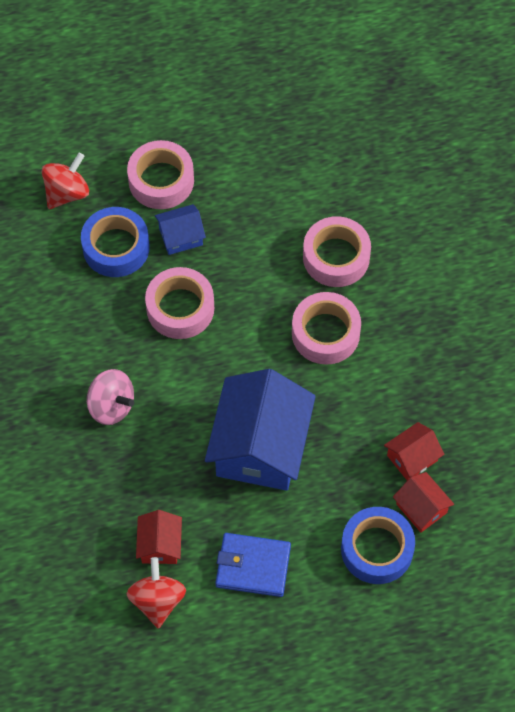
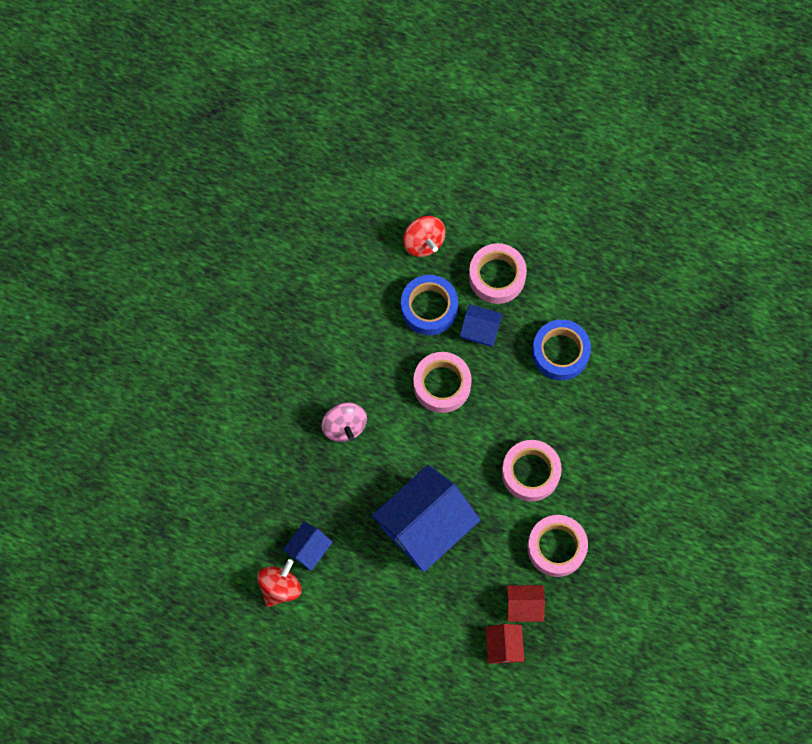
camera: 35 degrees right, 10 degrees up
(67, 192) = (423, 242): red spinning top -> red spinning top turned 75 degrees clockwise
(160, 545) = (308, 549): red house -> blue house
(253, 566) = (359, 607): blue wallet -> none
(336, 257) = (580, 420): pink tape -> pink tape (556, 547)
(377, 549) = (452, 654): blue tape -> blue tape (560, 352)

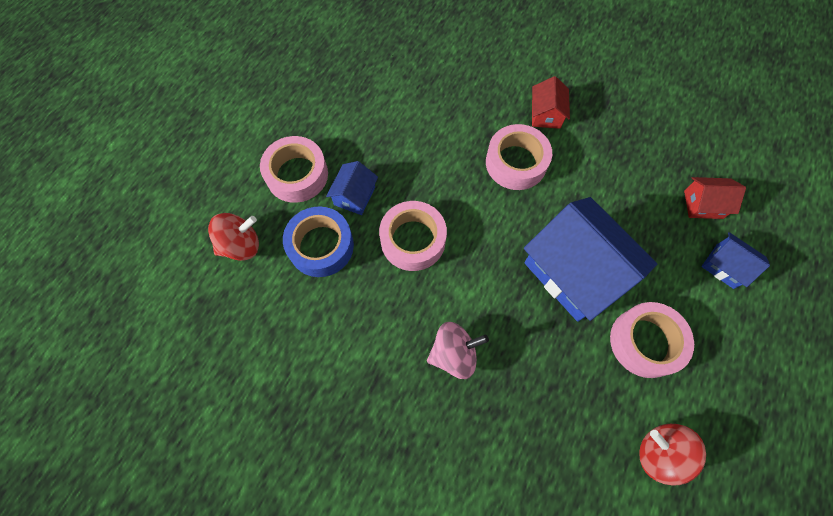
camera: 85 degrees left, 5 degrees down
(308, 549) = (609, 411): blue house -> blue house (724, 266)
(524, 606) = (658, 181): red house -> red house (546, 114)
(556, 547) = (594, 147): pink tape -> pink tape (645, 342)
(560, 352) = (389, 125): blue tape -> none

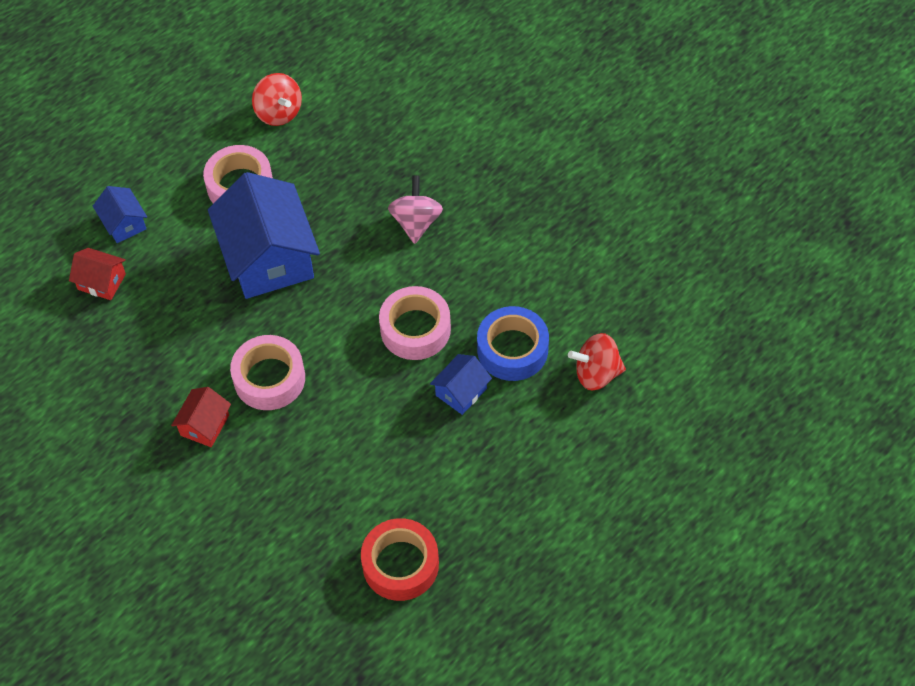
camera: 160 degrees left, 10 degrees down
(297, 175) = (518, 434): pink tape -> none
(359, 62) = (400, 564): none -> red tape
(454, 354) = (416, 222): pink spinning top -> pink spinning top turned 90 degrees clockwise

